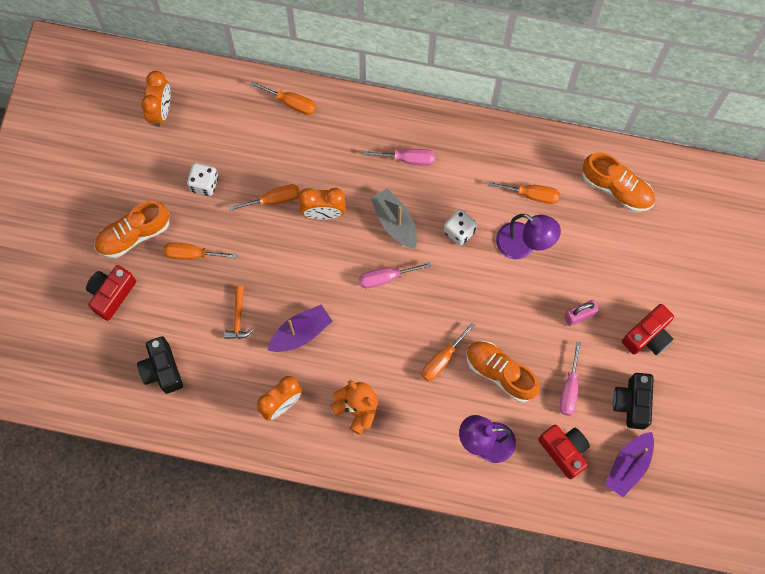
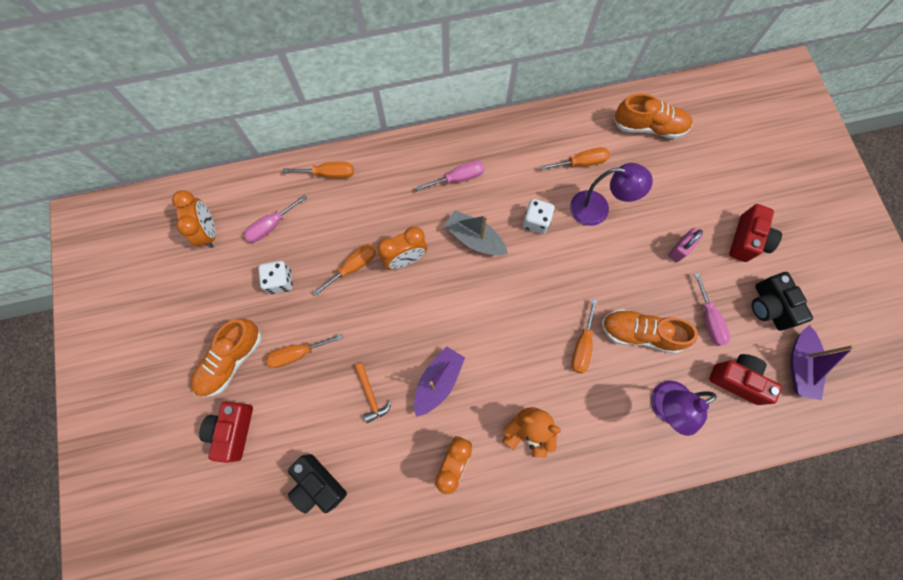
camera: 25 degrees left, 0 degrees up
(385, 277) = (491, 293): pink screwdriver -> pink screwdriver (271, 226)

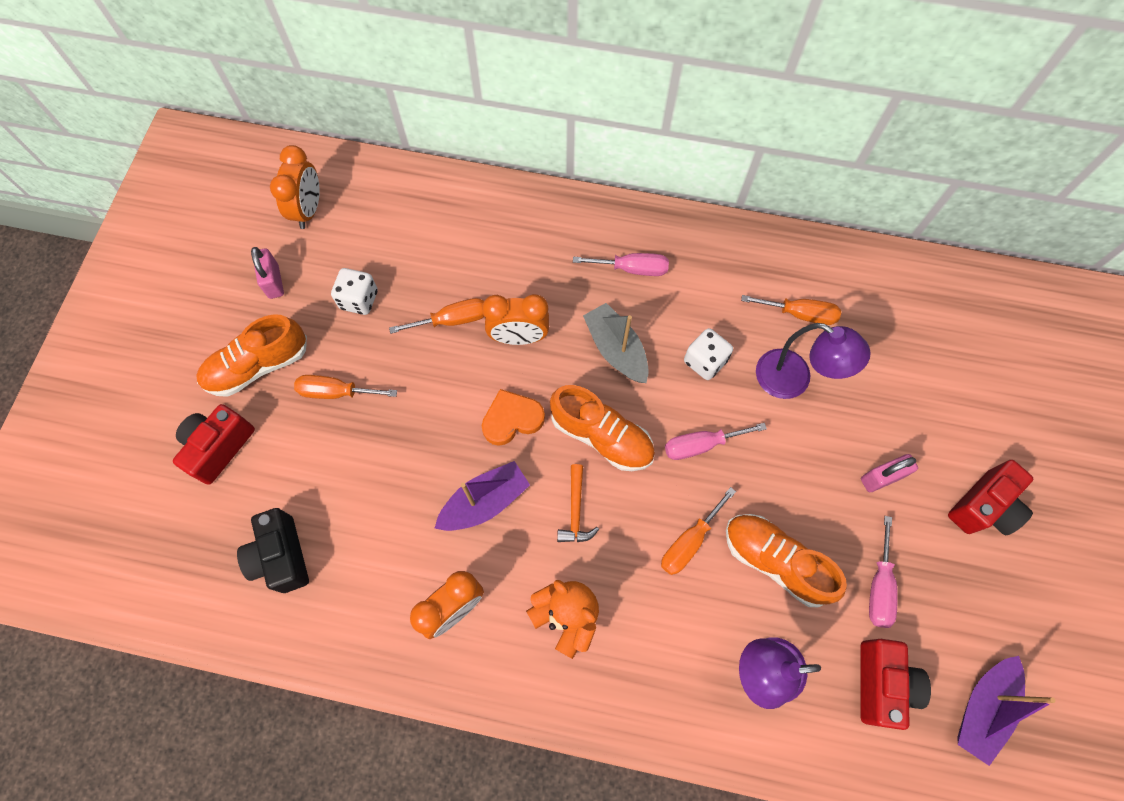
camera: 25 degrees right, 5 degrees down
(210, 295) = (274, 281): none -> pink padlock
(271, 226) = (381, 233): pink screwdriver -> pink screwdriver (701, 445)
(329, 174) = (478, 201): orange screwdriver -> none
(371, 395) = (396, 480): orange hammer -> orange hammer (576, 511)
(428, 317) = (512, 419): none -> orange heart
(649, 127) = (913, 306): orange shoe -> orange shoe (602, 436)
(737, 380) = (881, 684): red camera -> red camera turned 45 degrees clockwise
(769, 306) = (974, 608): black camera -> none

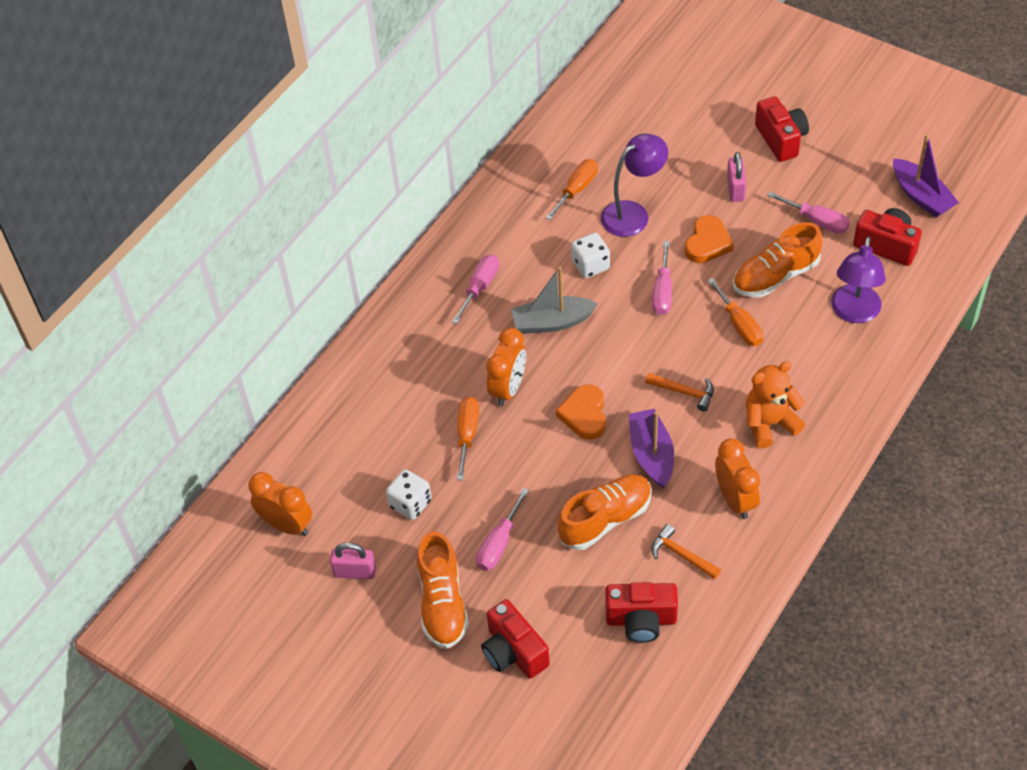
camera: 65 degrees left, 15 degrees down
(281, 556) = (641, 620): black camera -> red camera
(336, 392) = (499, 543): orange screwdriver -> pink screwdriver
(369, 572) = (681, 555): none -> orange hammer
(602, 436) = (627, 355): orange shoe -> orange shoe (605, 519)
(789, 471) = (707, 243): none -> orange heart

